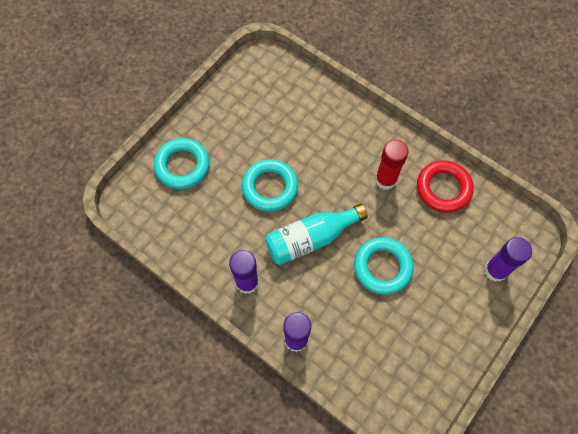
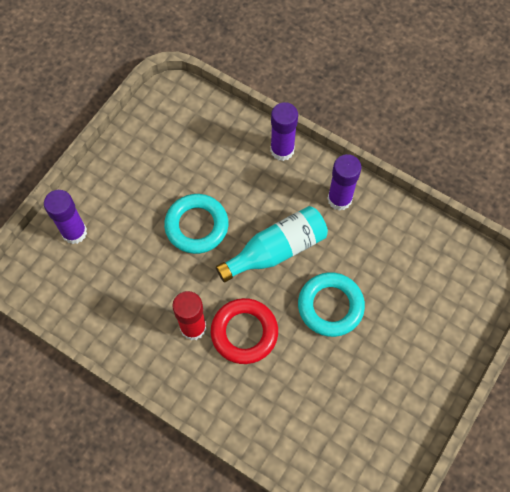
camera: 175 degrees right, 0 degrees up
(182, 166) = (440, 325): turquoise ring -> none
(443, 188) = (124, 322): red ring -> red ring (244, 332)

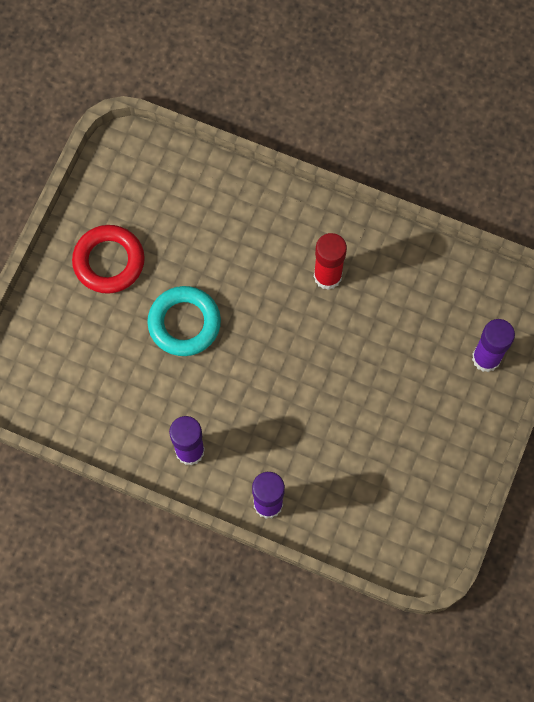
camera: 170 degrees right, 5 degrees up
(196, 226) = (349, 389): turquoise ring -> none
(244, 332) = (272, 280): red ring -> red ring (109, 261)
(276, 250) = (253, 376): turquoise bottle -> none

